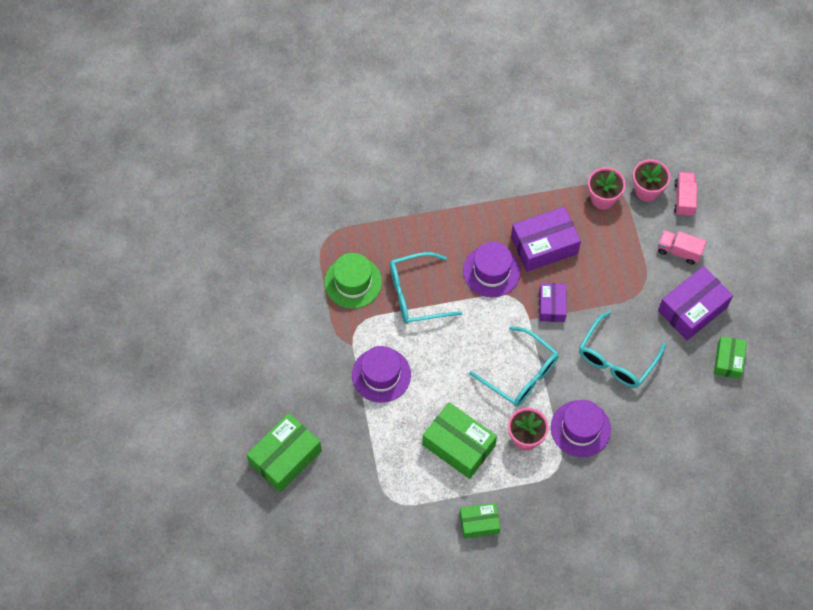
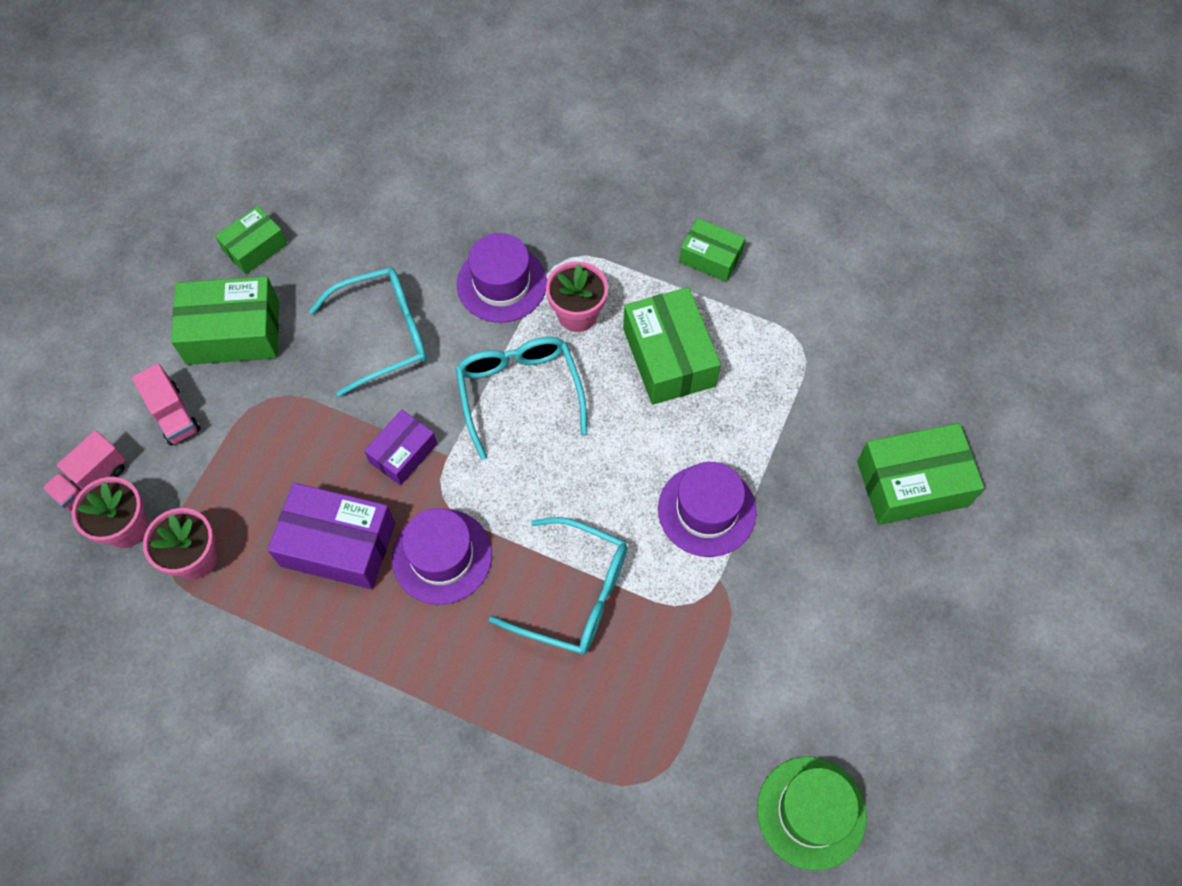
camera: 145 degrees left, 0 degrees up
(353, 282) = (653, 676): green hat -> green hat (811, 812)
(692, 309) = (233, 332): purple box -> green box

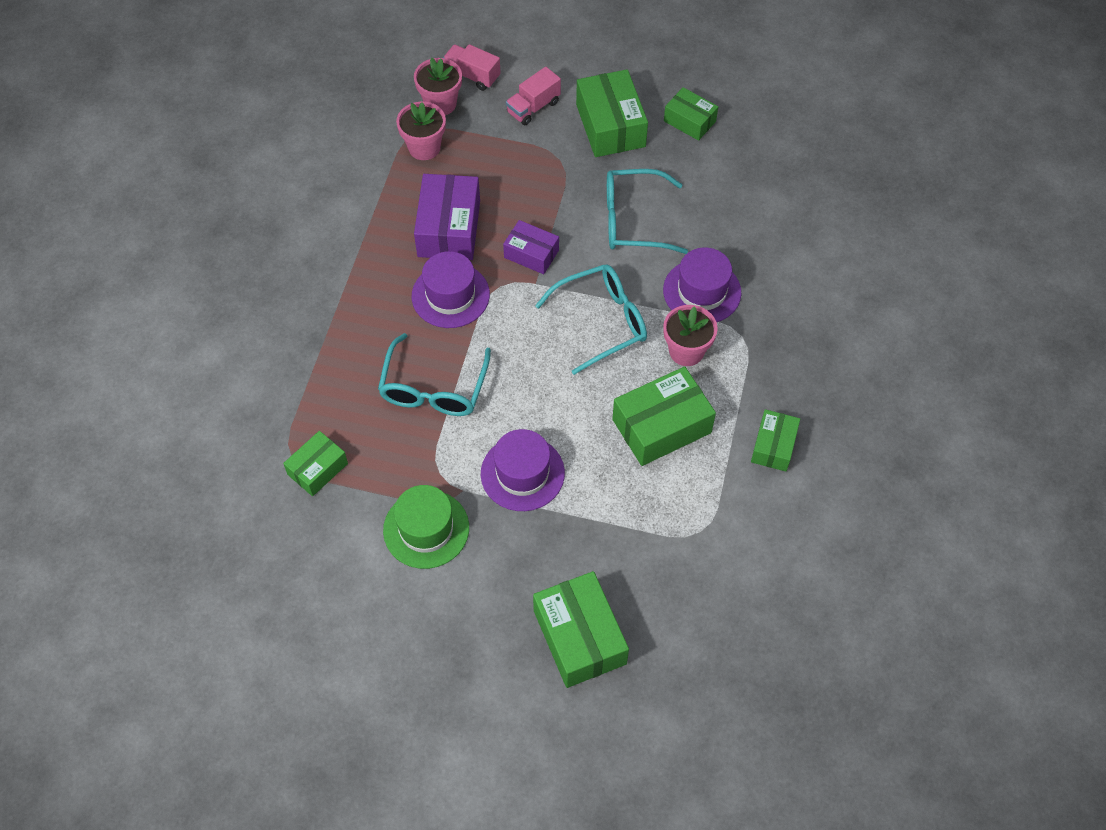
camera: 80 degrees right, 5 degrees down
(384, 334) = (633, 220): turquoise glasses -> turquoise glasses turned 120 degrees clockwise
(665, 750) = (317, 469): none -> green box
(811, 812) = (279, 578): green hat -> green hat (426, 529)

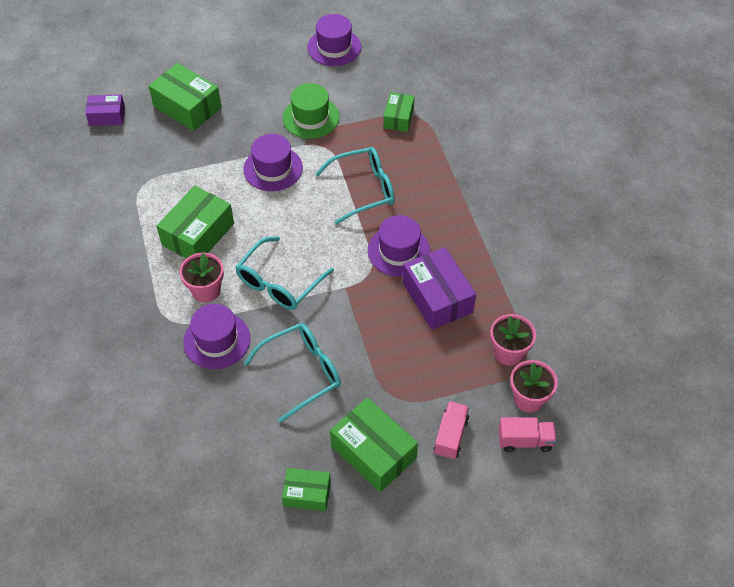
camera: 150 degrees right, 5 degrees down
(311, 640) = (334, 47): none -> purple hat
(433, 388) = (364, 189): turquoise glasses -> turquoise glasses turned 90 degrees clockwise
(531, 254) = (363, 307): purple box -> purple box (107, 116)
(773, 446) = (114, 256): green box -> none

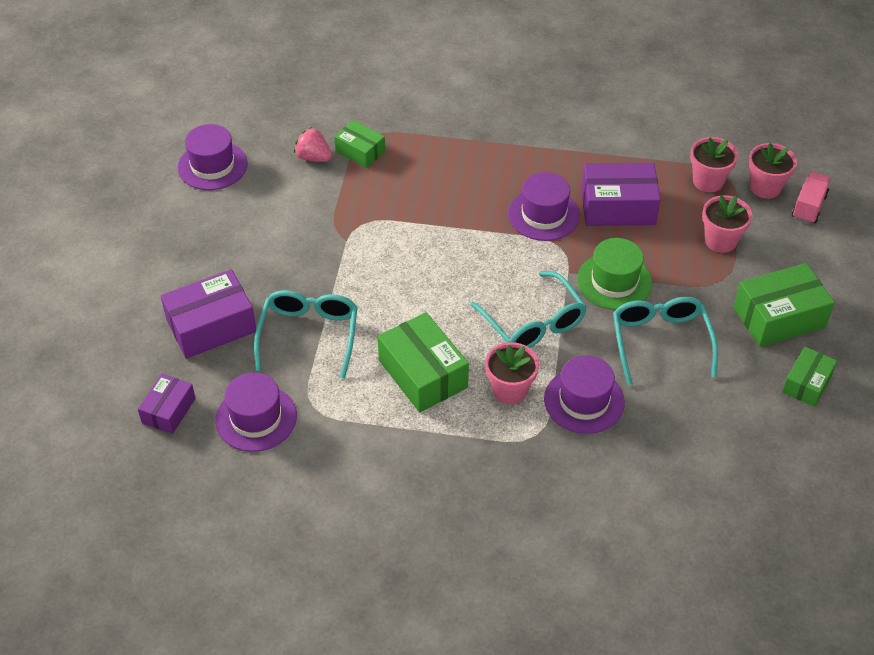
camera: 65 degrees left, 5 degrees down
(187, 107) = (211, 326): green box -> purple box
(273, 168) = (365, 277): purple hat -> purple hat (256, 418)
(311, 117) = (309, 221): green hat -> green hat (614, 281)
(364, 189) = (444, 213): turquoise glasses -> turquoise glasses (309, 335)
(376, 95) = (313, 157): none -> pink strawberry
(440, 383) = (720, 241): none -> pink flower pot
(450, 436) = (783, 255): pink truck -> none

